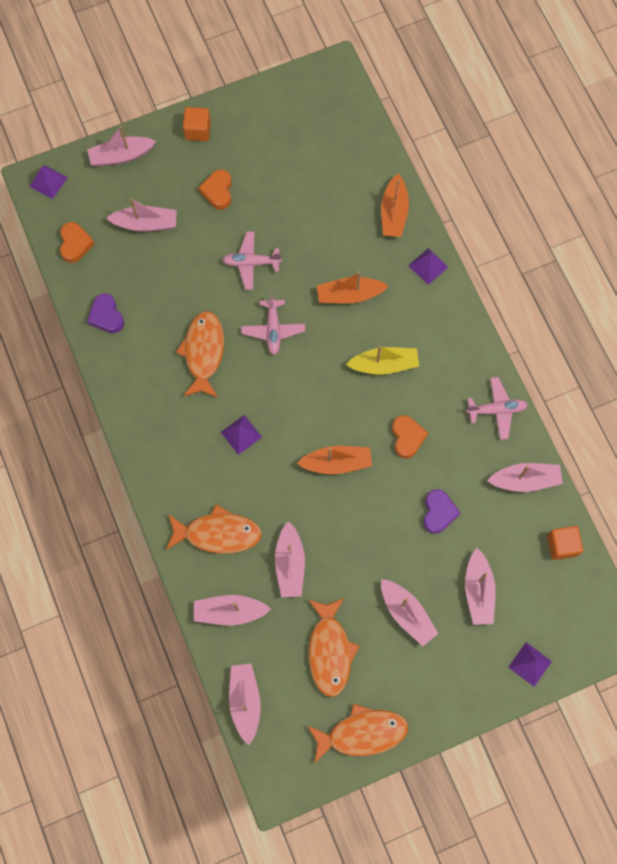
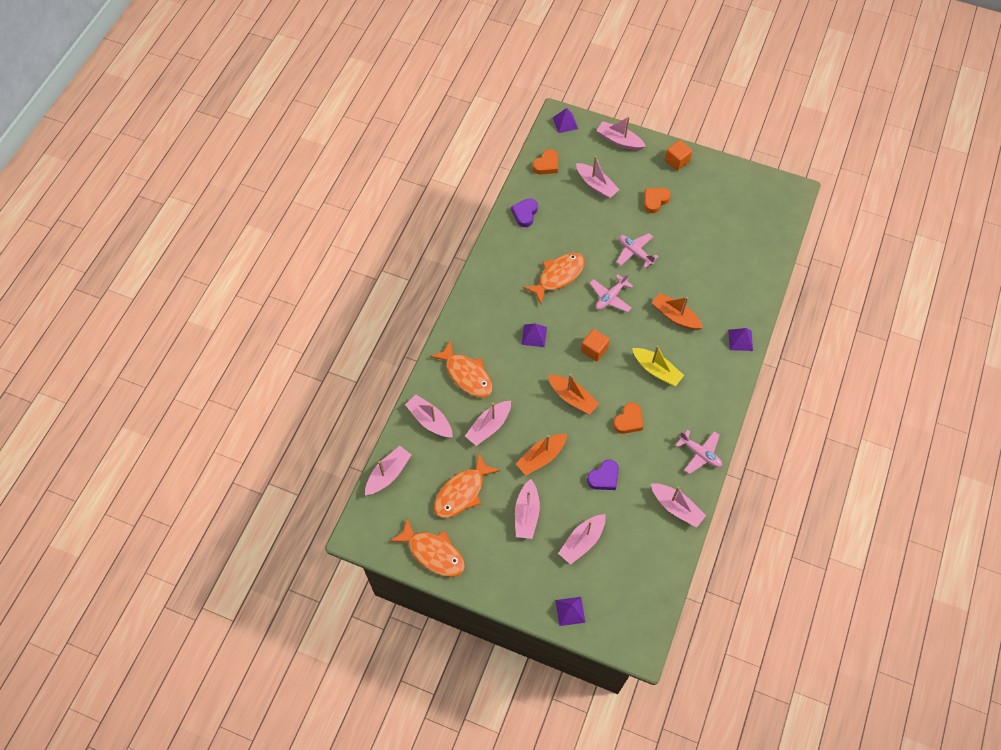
camera: 45 degrees right, 10 degrees down
(394, 213) = (749, 294): orange boat -> orange boat (541, 457)
(562, 545) = (661, 564): orange cube -> orange cube (594, 350)

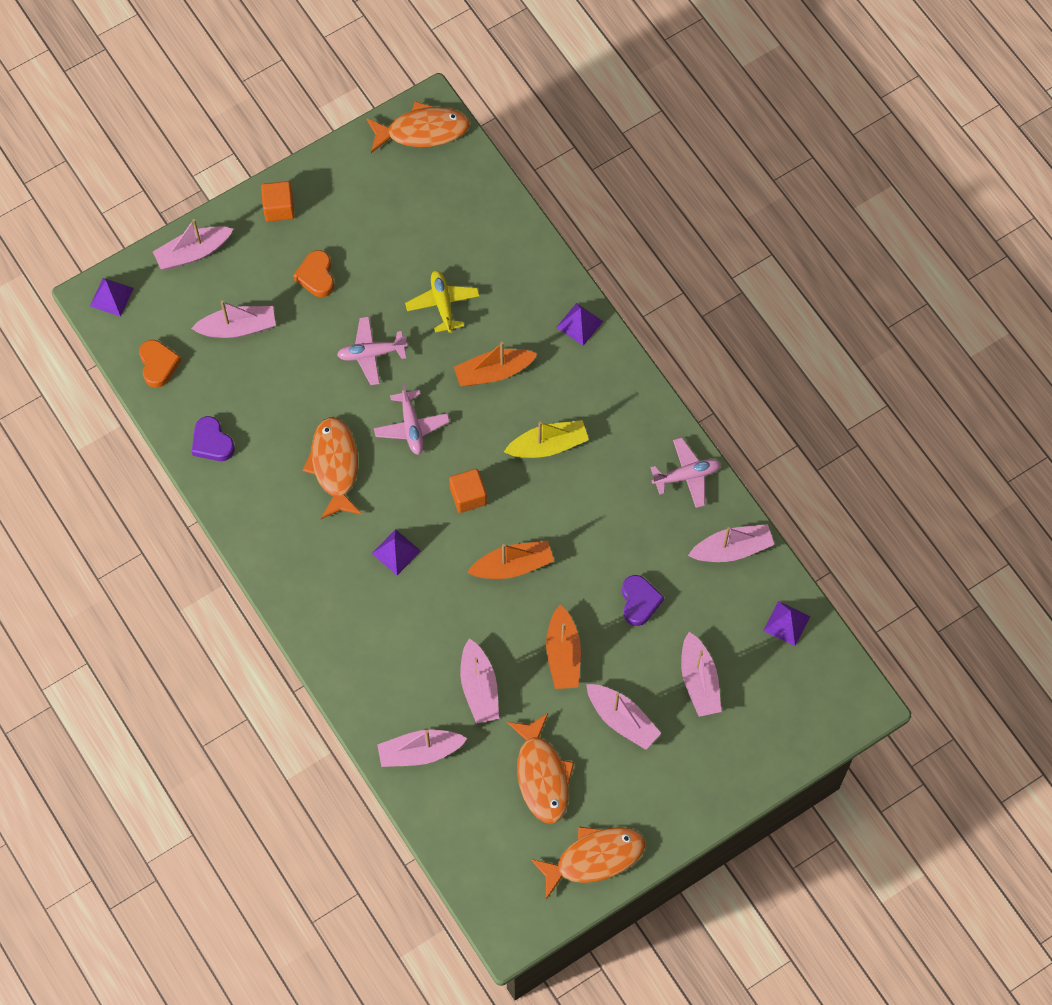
camera: 55 degrees left, 5 degrees up
(388, 474) = (455, 847): pink boat -> none
(466, 375) = (390, 667): orange fish -> orange fish (422, 131)
(570, 611) = (770, 751): purple pyramid -> purple pyramid (786, 623)
(628, 421) = (589, 523): orange heart -> none
(692, 267) = (442, 304): none -> yellow plane

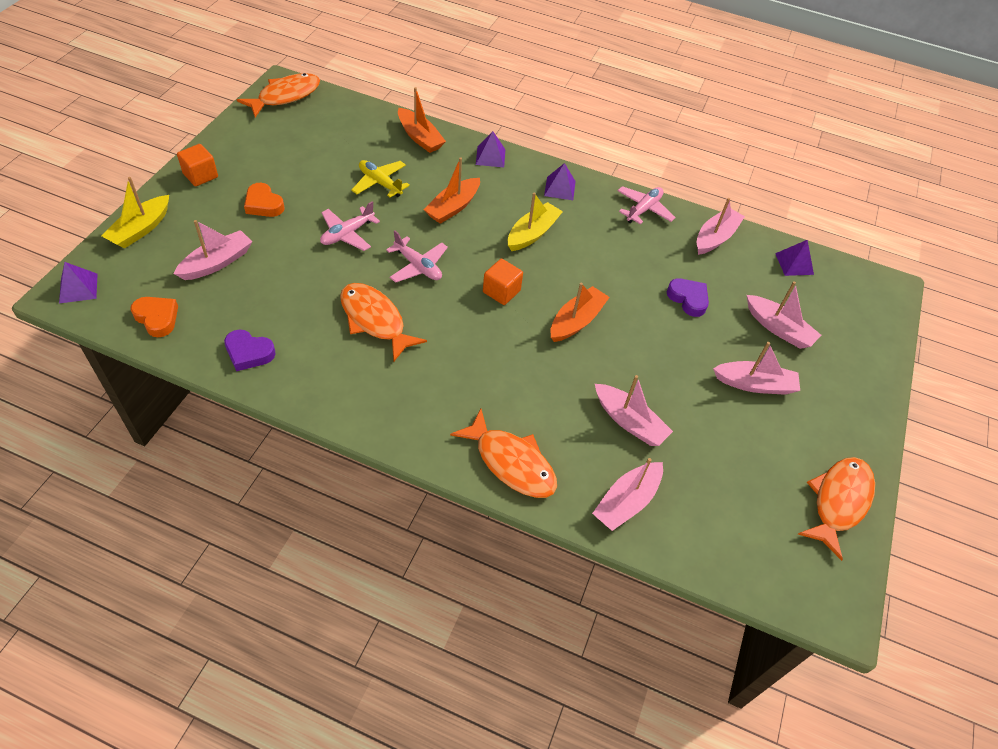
camera: 40 degrees left, 15 degrees down
(193, 252) = (141, 229): pink boat -> yellow boat
(396, 552) = (476, 357): purple pyramid -> purple pyramid (559, 188)
(542, 775) = (738, 461): orange fish -> orange fish (511, 462)
(563, 654) = (669, 362): orange boat -> orange boat (420, 137)

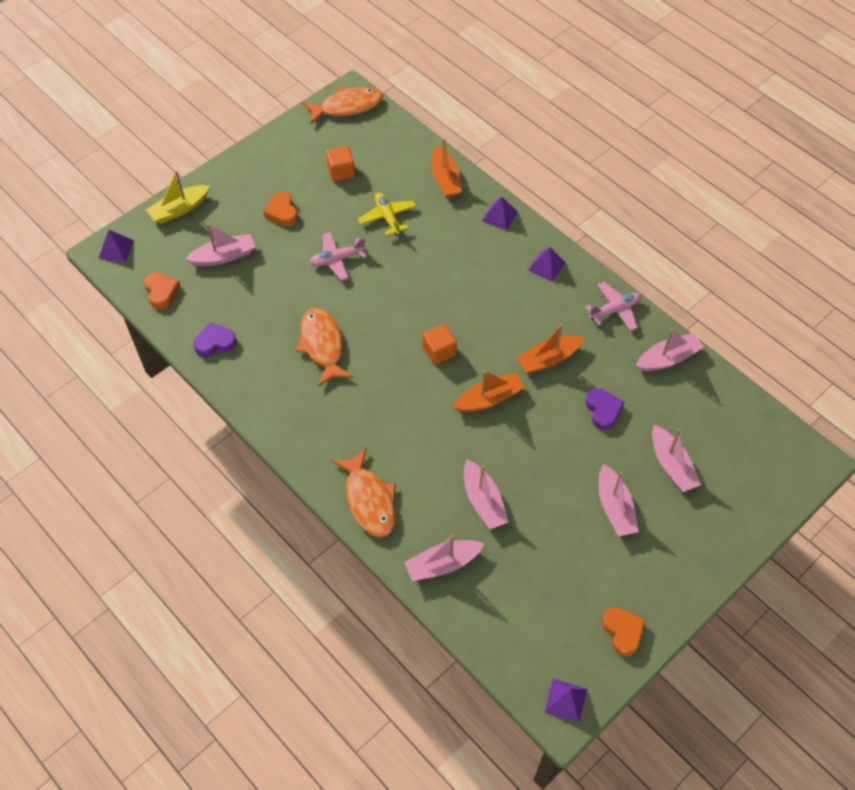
camera: 30 degrees right, 5 degrees up
(200, 175) = (244, 170): orange cube -> orange cube (341, 172)
(249, 353) = (215, 343): purple heart -> purple heart turned 120 degrees clockwise
(418, 266) = (381, 307): pink plane -> none
(453, 207) = (439, 259): orange boat -> orange boat (548, 359)
(532, 233) = (496, 304): yellow boat -> none
(754, 384) = (614, 507): pink boat -> pink boat turned 45 degrees clockwise
(794, 264) = (730, 408): purple pyramid -> purple pyramid (566, 700)
(838, 502) = (622, 632): orange fish -> orange heart

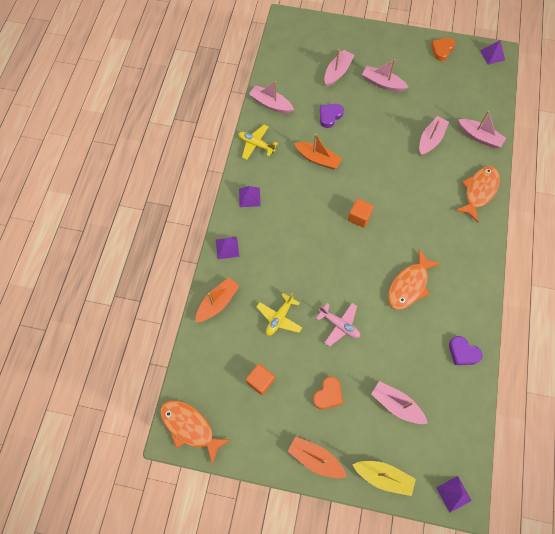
camera: 125 degrees left, 10 degrees up
(161, 292) = (458, 424): orange heart -> none
(489, 399) = (368, 172): orange boat -> orange boat (315, 459)
(614, 310) = (256, 145): pink plane -> yellow plane
(614, 507) = (382, 83): pink boat -> pink boat turned 105 degrees counterclockwise

